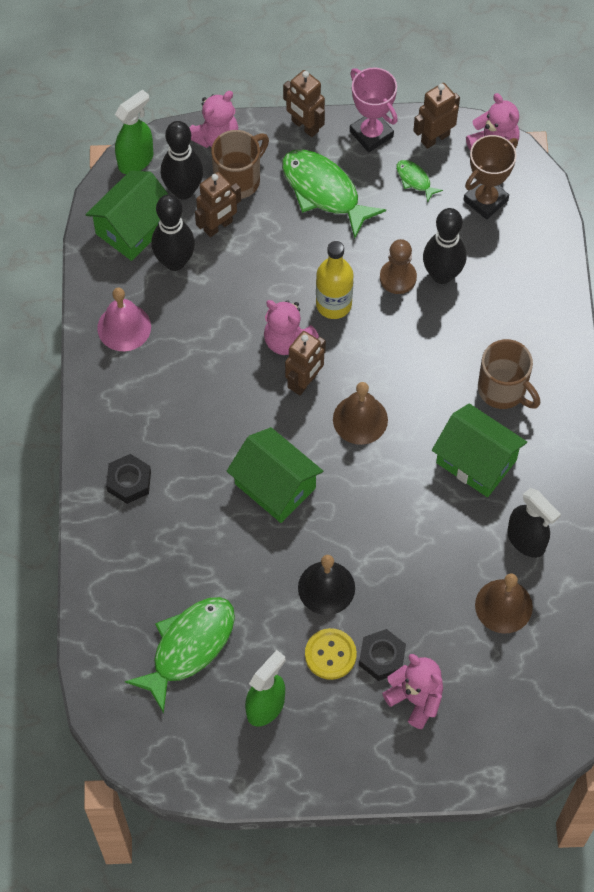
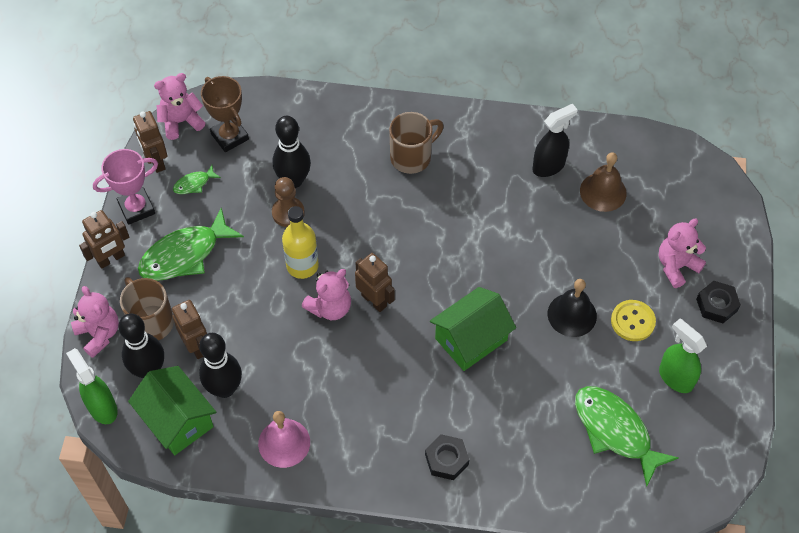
camera: 80 degrees left, 5 degrees down
(360, 419) = (419, 264): brown bell -> none
(382, 657) = (638, 284): black nut -> black nut (716, 305)
(476, 461) = (473, 187): green house -> none

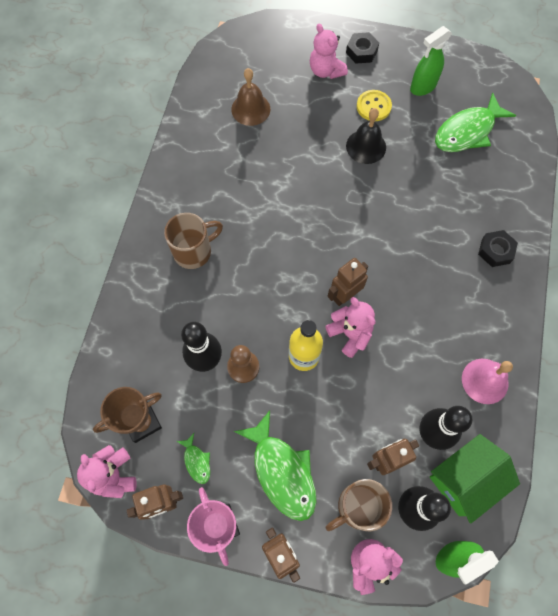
camera: 85 degrees left, 10 degrees up
(412, 157) = (194, 251): brown mug -> brown mug turned 90 degrees clockwise
(471, 339) = (386, 222): green house -> none
(549, 166) = (219, 144): black spray bottle -> none

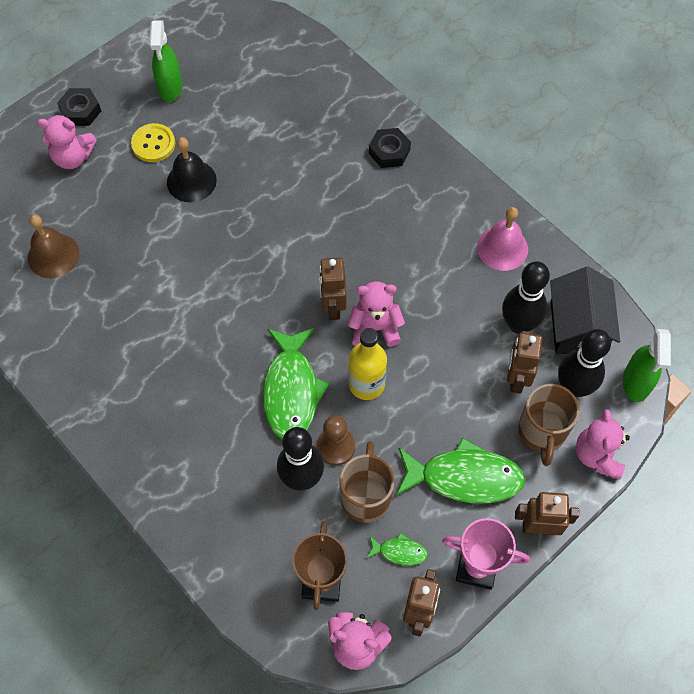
camera: 55 degrees left, 5 degrees down
(194, 251) = (173, 415): brown mug -> brown mug (366, 496)
(465, 479) = (577, 326): green house -> black house
(467, 131) = (251, 86): green fish -> green fish (291, 390)

